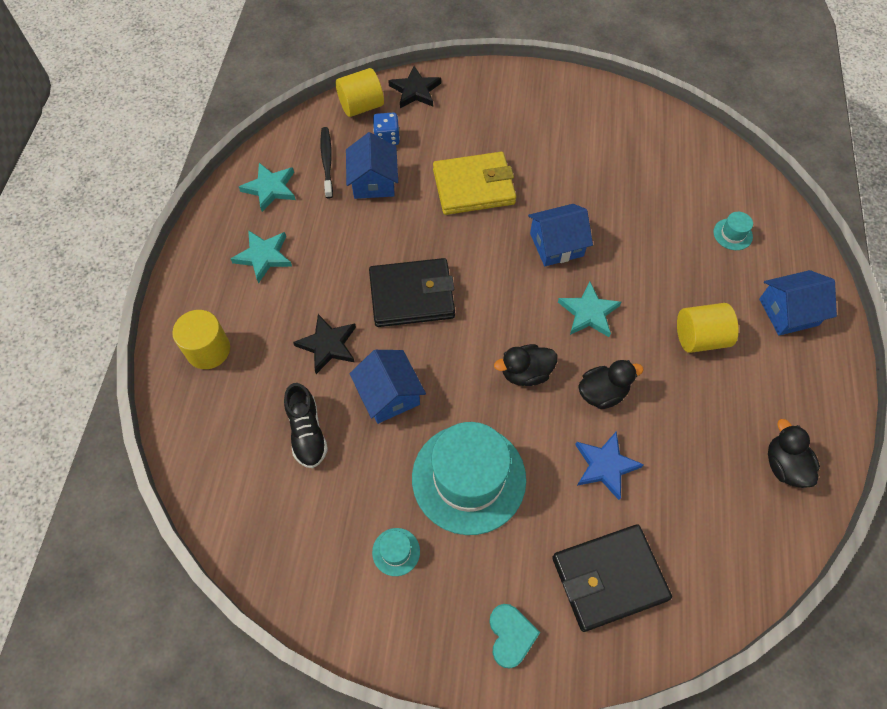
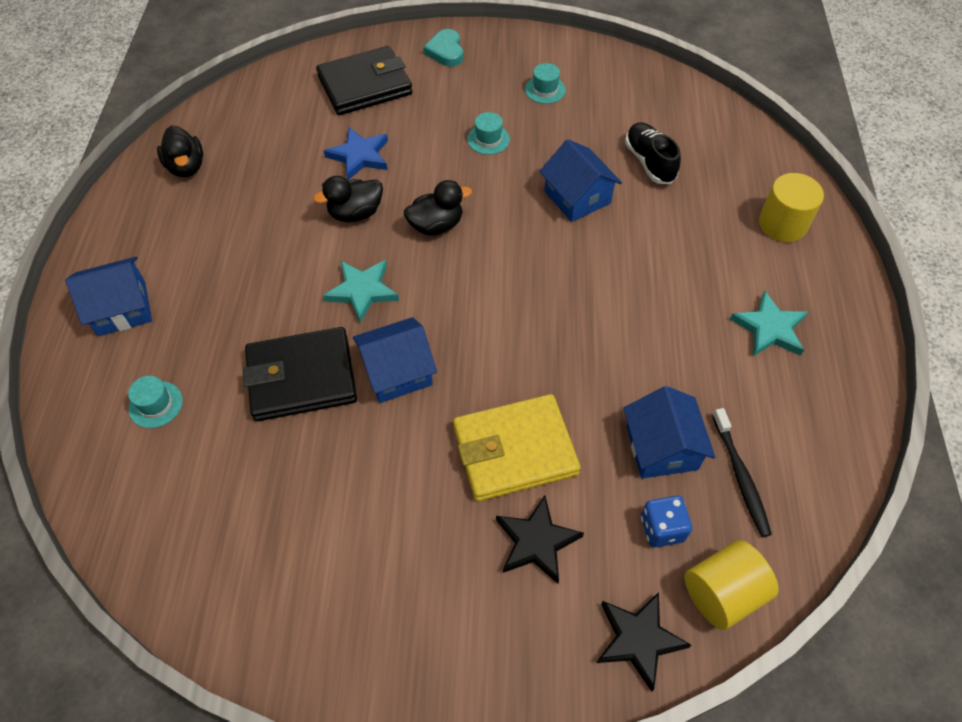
camera: 175 degrees right, 5 degrees down
(270, 188) = (804, 425): turquoise star -> none
(328, 345) = (655, 237): black star -> black star (536, 541)
(412, 295) = (573, 295): black wallet -> black wallet (301, 378)
(468, 478) = (488, 139): turquoise hat -> turquoise hat, size x0.40
(700, 338) = (237, 273): yellow cylinder -> none

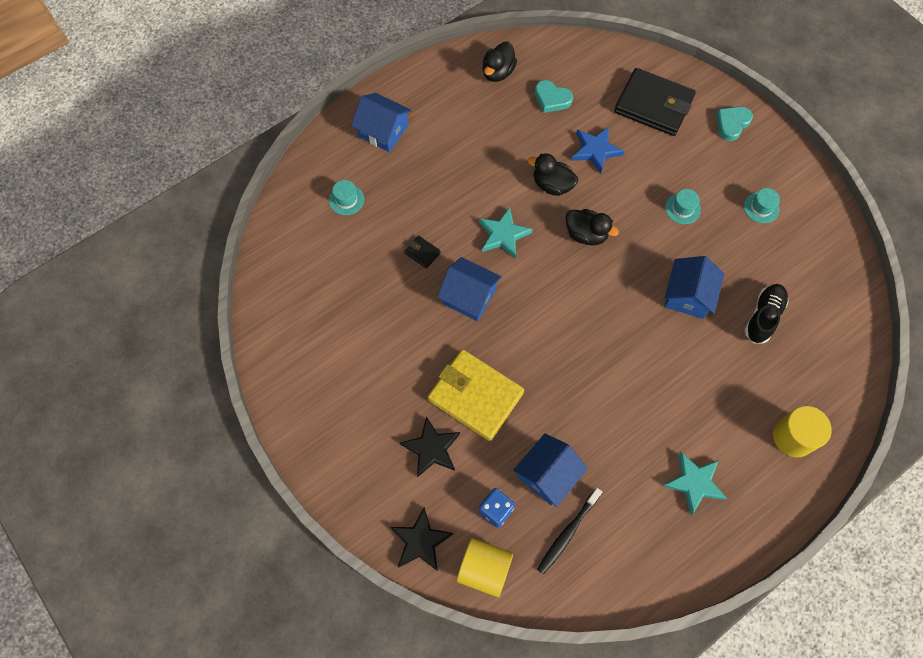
camera: 50 degrees right, 10 degrees up
(267, 148) = (552, 99): none -> turquoise heart
(301, 378) = (422, 253): black wallet -> black wallet, size x0.40

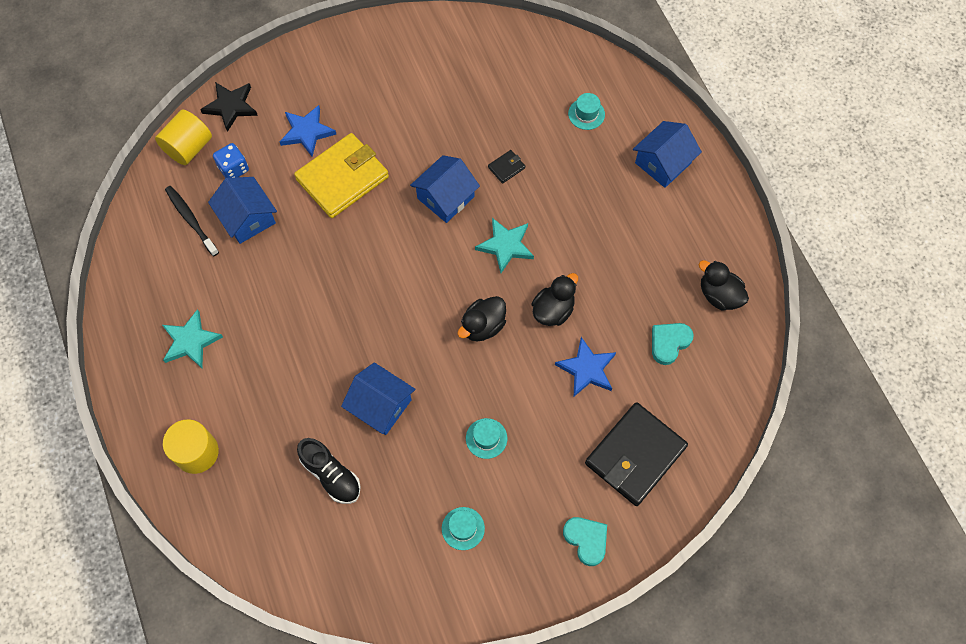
camera: 105 degrees right, 0 degrees up
(431, 448) = (307, 132): black star -> blue star

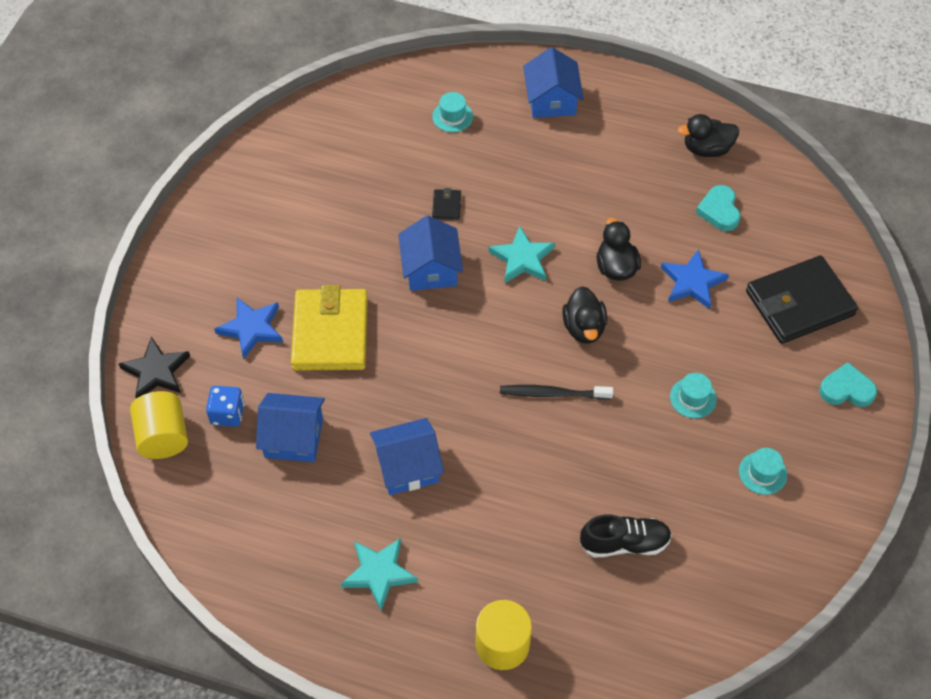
camera: 50 degrees left, 10 degrees down
(191, 220) = (246, 487): black toothbrush -> black toothbrush (552, 393)
(380, 405) = (590, 457): blue house -> blue house (407, 466)
(635, 455) = (799, 303): black wallet -> black wallet turned 75 degrees clockwise

